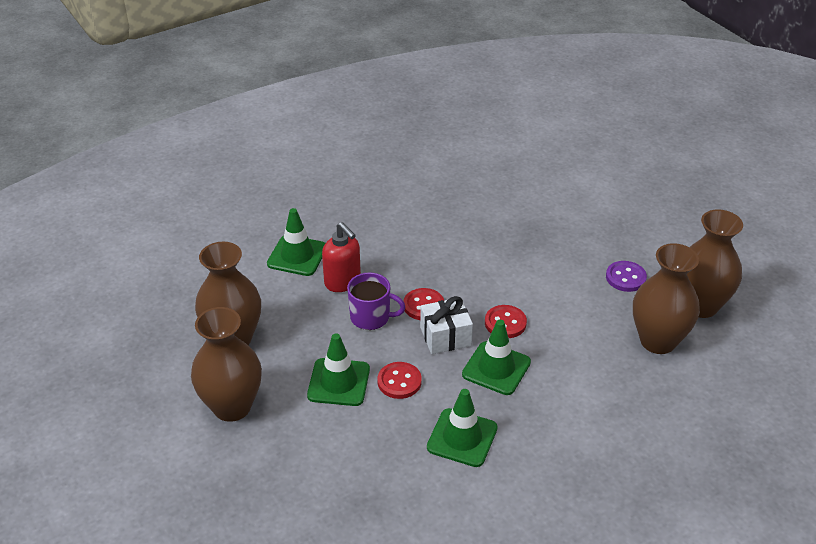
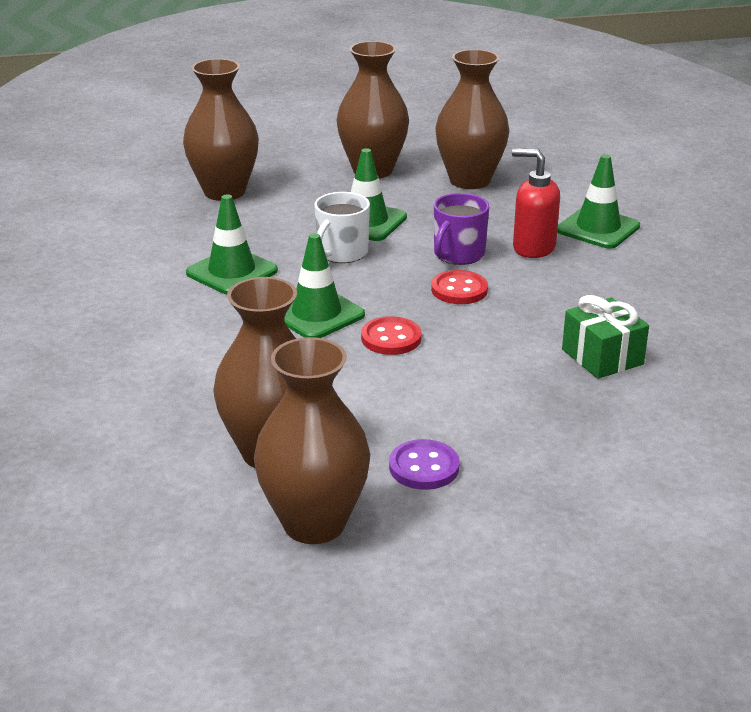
camera: 110 degrees right, 10 degrees down
(316, 500) = (224, 192): none -> brown vase
(343, 282) = (533, 248): red soap dispenser -> red soap dispenser turned 45 degrees clockwise
(399, 381) = (341, 253): red button -> white mug
(445, 336) = (394, 293): white gift -> none
(472, 231) = (602, 357): none -> green gift

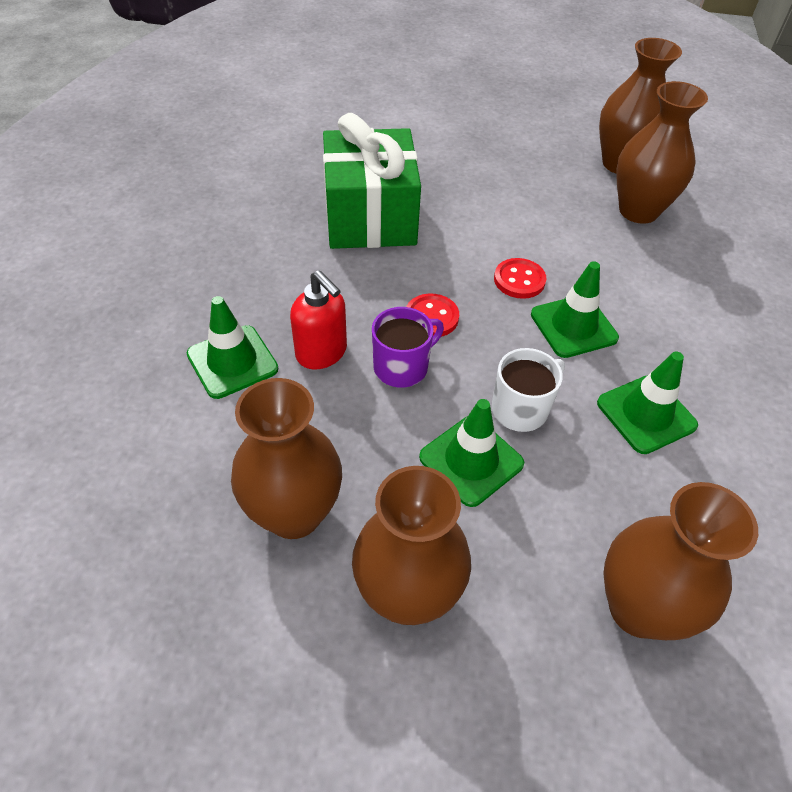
camera: 160 degrees left, 20 degrees up
(424, 467) = (543, 176): purple button -> none
(602, 357) = (370, 217): green gift -> green gift, size x1.93

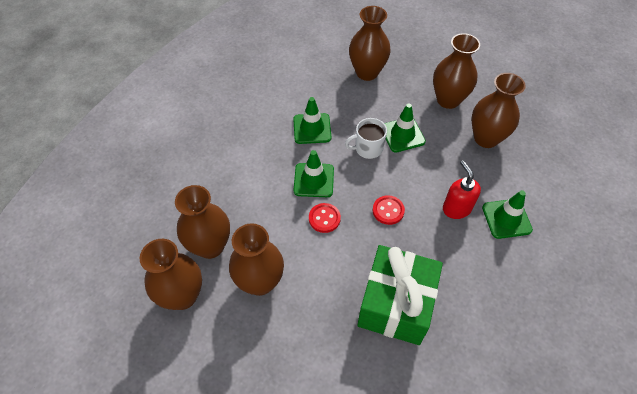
camera: 155 degrees left, 5 degrees up
(402, 367) = (416, 187): purple mug -> none
(547, 195) = (260, 282): none -> brown vase

